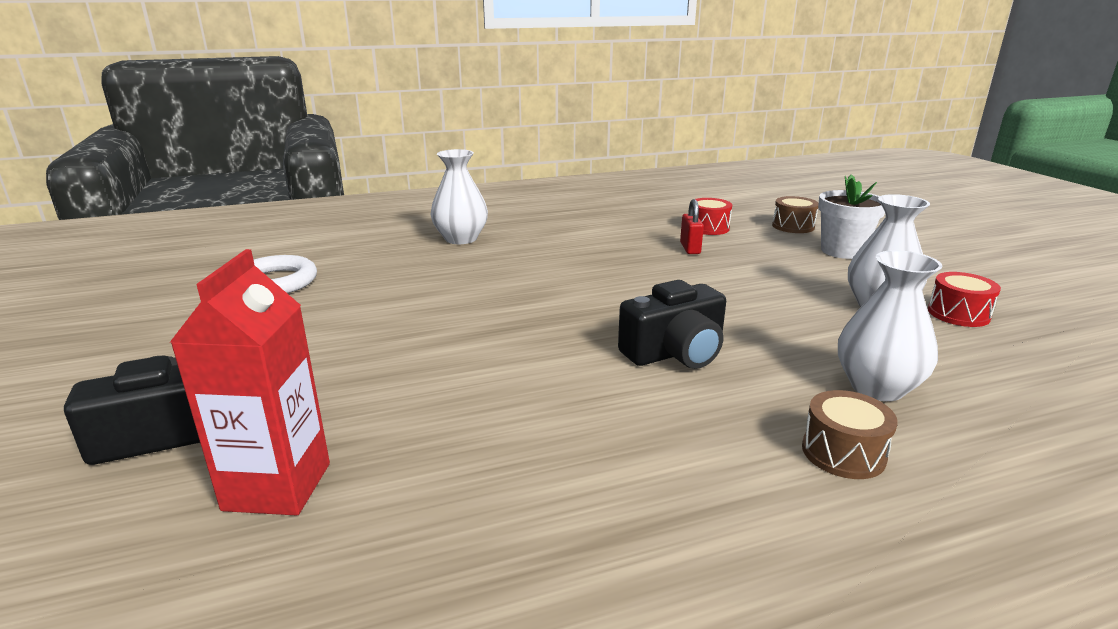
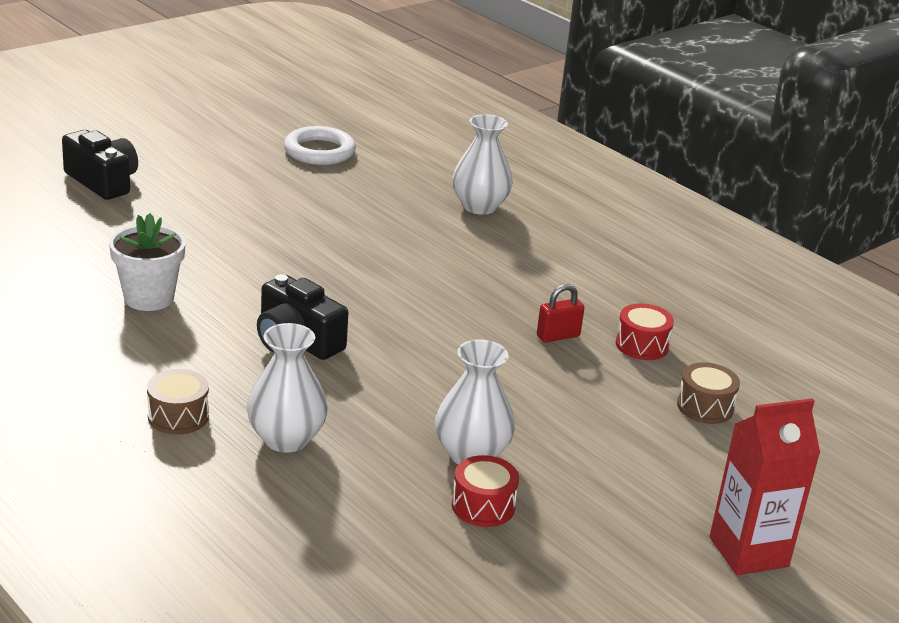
camera: 65 degrees right, 5 degrees up
(277, 486) = (68, 228): red carton -> red carton (748, 552)
(842, 251) = (635, 441): white flower pot -> white flower pot (149, 298)

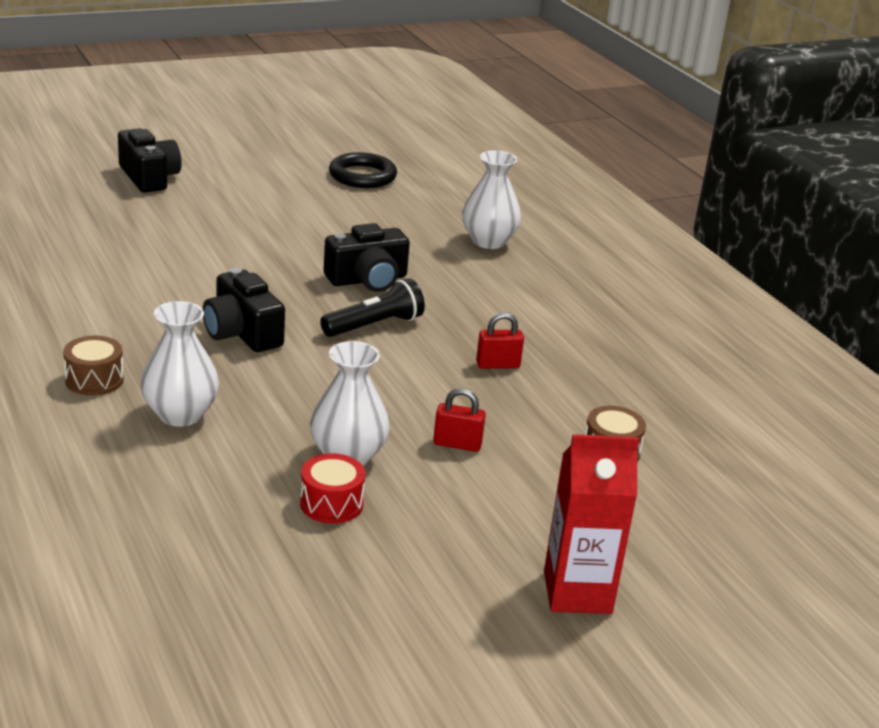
camera: 15 degrees right, 0 degrees up
(149, 298) = (130, 278): white flower pot -> none
(319, 151) = (362, 176): white ring -> black ring
(387, 264) = (367, 279): none -> black camera
(420, 313) = (374, 325): none -> black flashlight
(565, 424) = (457, 444): none -> red padlock
(642, 345) = (578, 385): red drum -> none

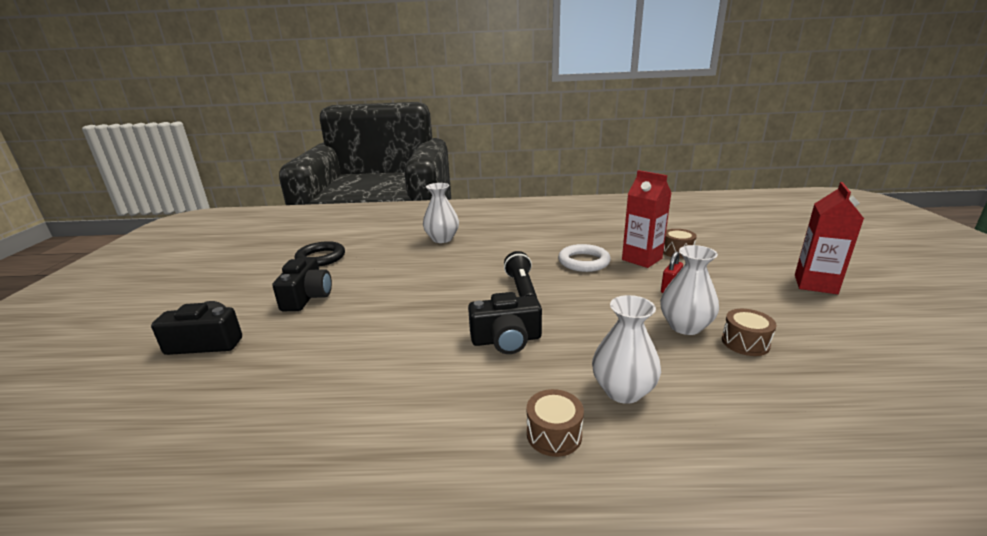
camera: 60 degrees left, 5 degrees down
(331, 503) = (745, 342): red drum -> brown drum
(367, 279) = (461, 280): black camera -> black camera (307, 297)
(497, 365) = (583, 262): red padlock -> white ring
(549, 417) = (642, 259): none -> red carton

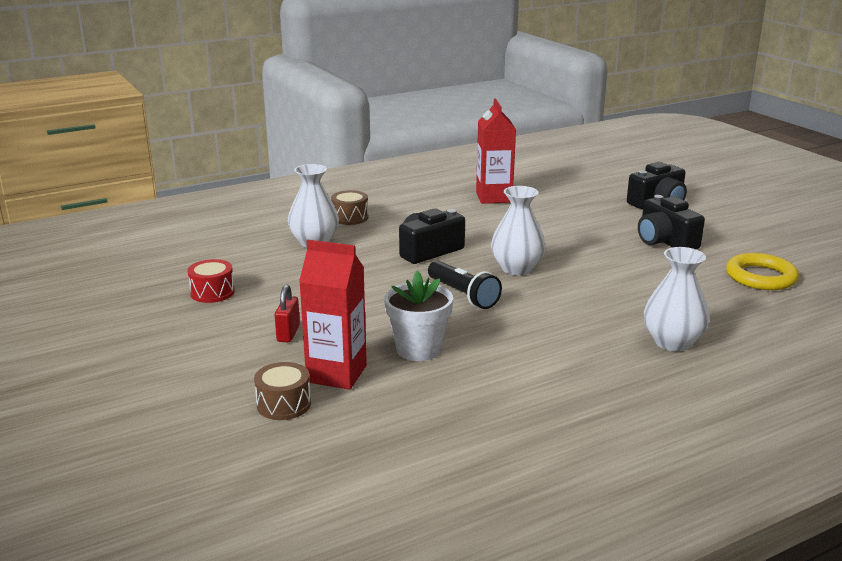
camera: 150 degrees right, 0 degrees up
(321, 258) = (760, 277): black ring -> yellow ring
(583, 262) = (418, 349): white ring -> white flower pot
(685, 326) = (269, 295): white vase -> white vase (516, 269)
(745, 342) = (212, 292): brown drum -> red drum
(815, 284) = (91, 383): red carton -> red carton (494, 197)

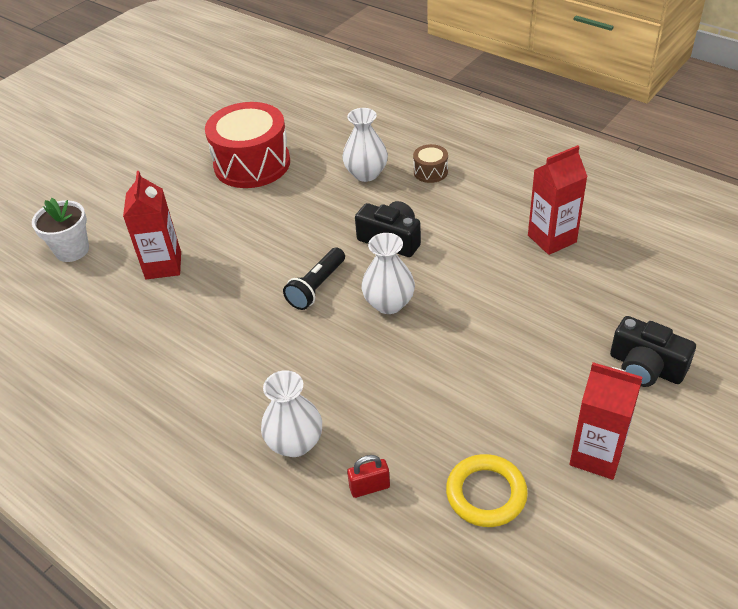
camera: 70 degrees right, 20 degrees up
(212, 292) = (252, 164): red drum -> red drum, size x2.30
(284, 404) = (117, 257): brown drum -> none
(288, 333) = (209, 222): red padlock -> red padlock (369, 487)
(418, 349) = (214, 292): white flower pot -> white flower pot (72, 250)
(665, 241) = (531, 395): black camera -> none
(736, 235) = (596, 455): none -> red carton

